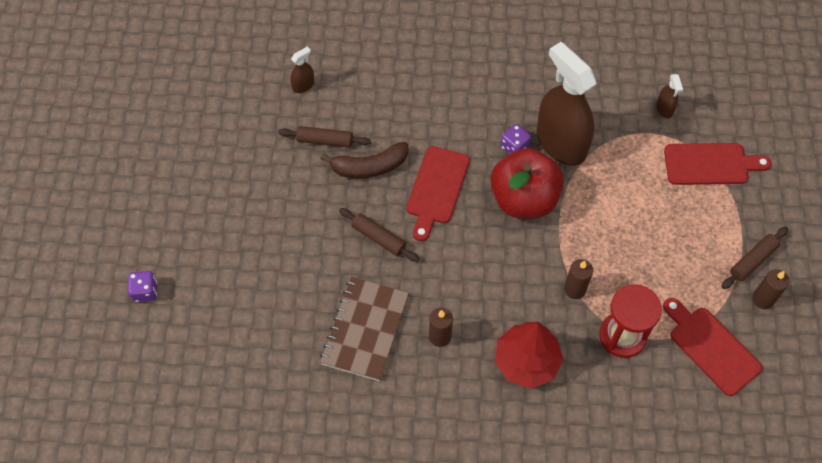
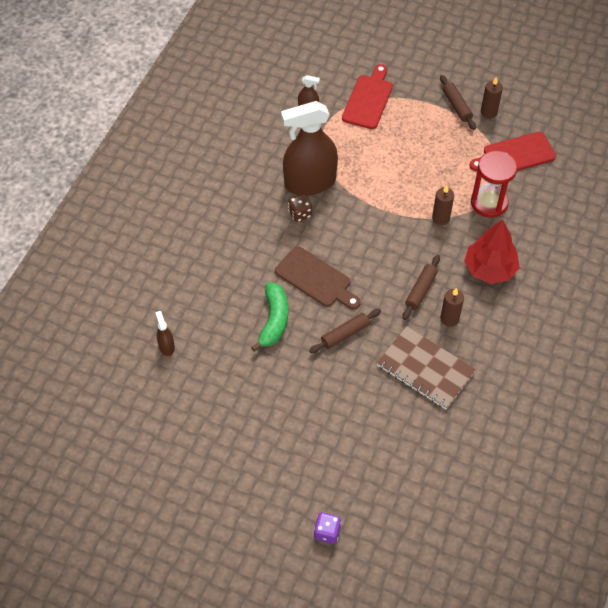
camera: 70 degrees left, 5 degrees down
(325, 140) = (232, 346): brown rolling pin -> brown rolling pin (420, 290)
(369, 167) = (274, 320): brown banana -> green banana
(436, 189) = (316, 279): red cutting board -> brown cutting board
(514, 147) = (300, 214): purple dice -> brown dice
(524, 199) = (350, 223): red apple -> none

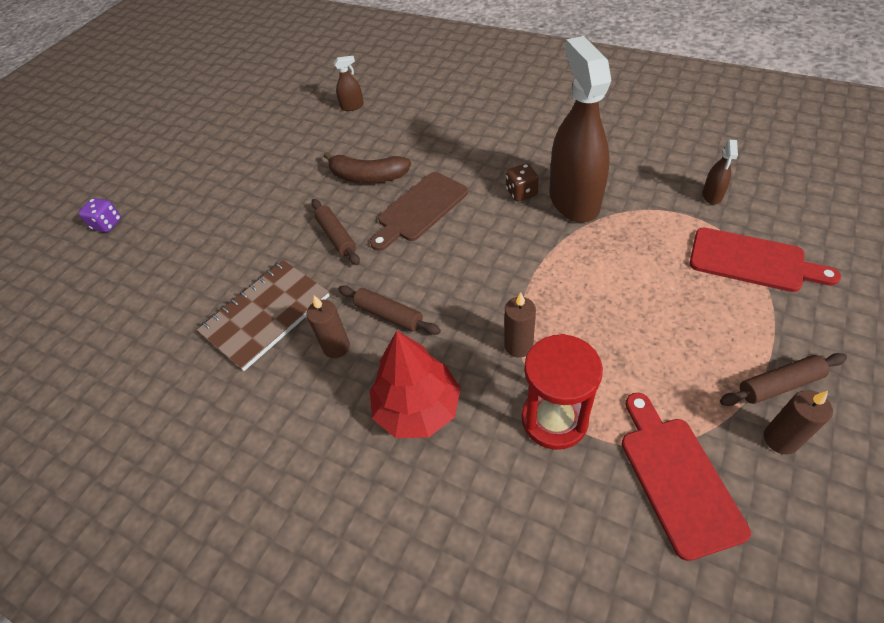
camera: 100 degrees right, 5 degrees down
(274, 320) = (368, 177): green banana -> brown banana

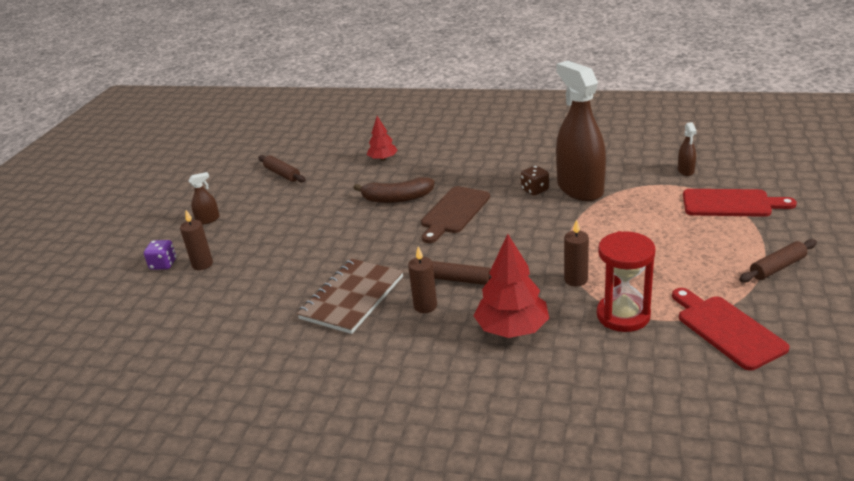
camera: 15 degrees left, 20 degrees down
(336, 236) = (389, 240): brown rolling pin -> brown rolling pin (282, 174)
(352, 106) = (358, 155): brown spray bottle -> brown spray bottle (208, 220)
(375, 116) = (383, 159): none -> red tree
(780, 439) = (790, 296): brown candle -> brown candle (202, 264)

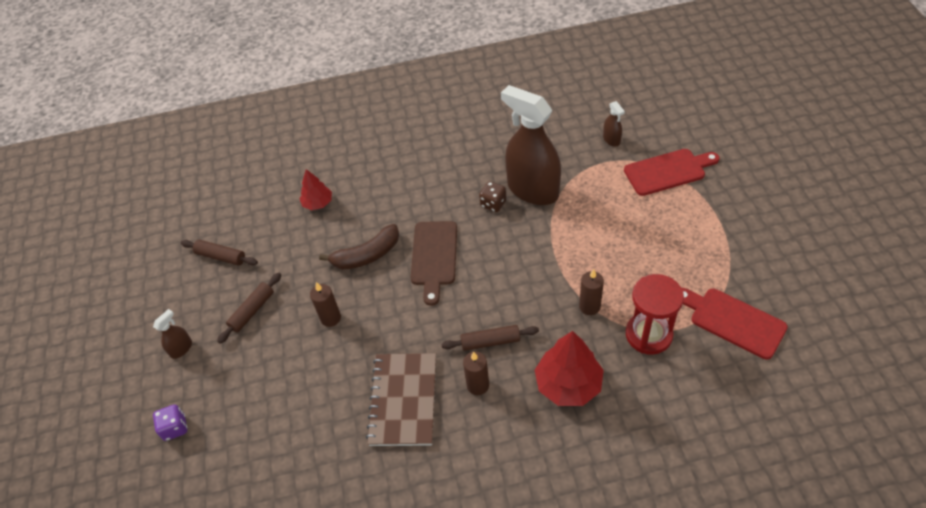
camera: 25 degrees left, 20 degrees up
(202, 264) = (219, 412): brown candle -> brown candle (330, 318)
(777, 267) = (737, 237): brown rolling pin -> brown rolling pin (252, 311)

